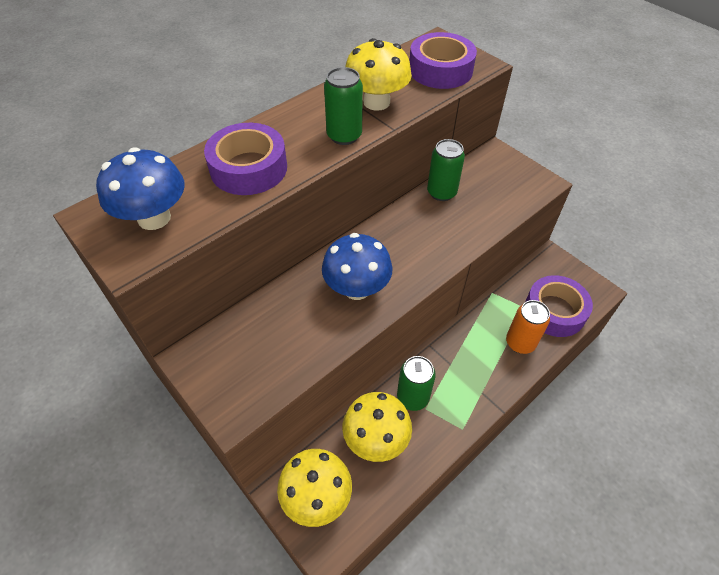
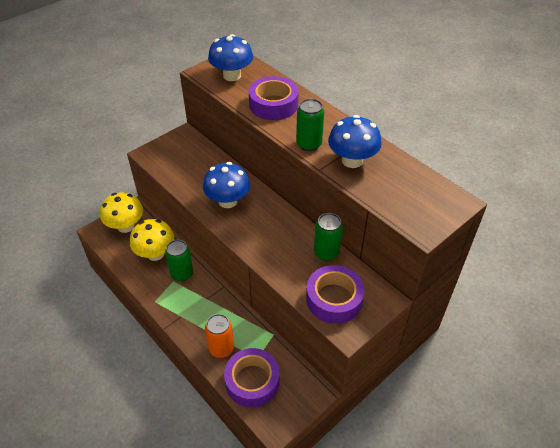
camera: 90 degrees right, 5 degrees down
(376, 102) = (352, 160): yellow mushroom -> blue mushroom
(440, 70) = (406, 200): purple tape -> purple tape (334, 299)

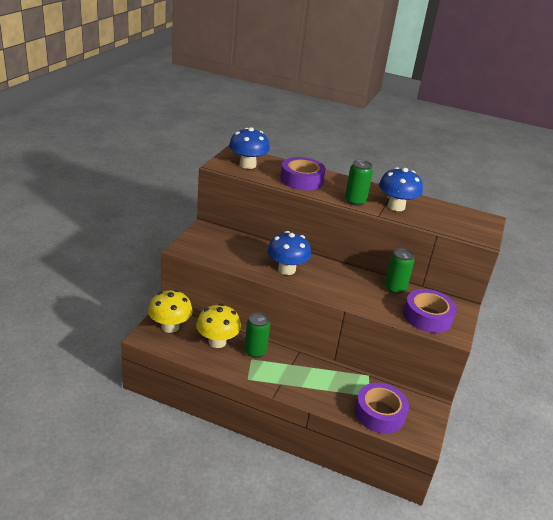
camera: 30 degrees left, 15 degrees down
(221, 348) = (335, 397): orange can -> none

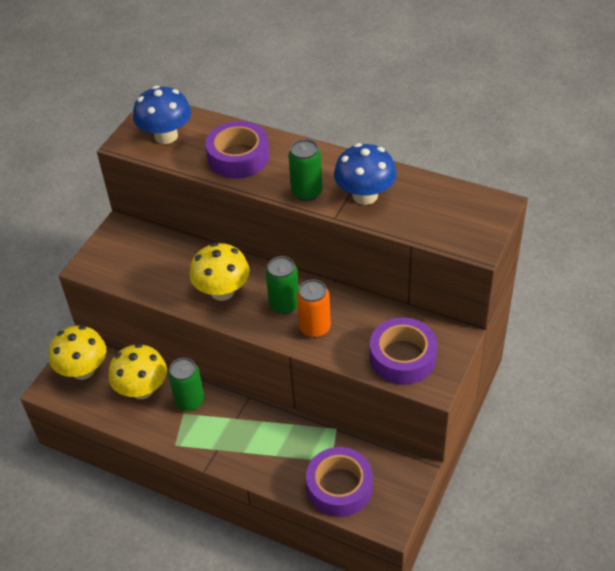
camera: 10 degrees right, 15 degrees up
(286, 269) = (222, 291): blue mushroom -> yellow mushroom
(359, 295) = (315, 328): none -> orange can
(395, 288) = (368, 311): green can -> green can (284, 304)

